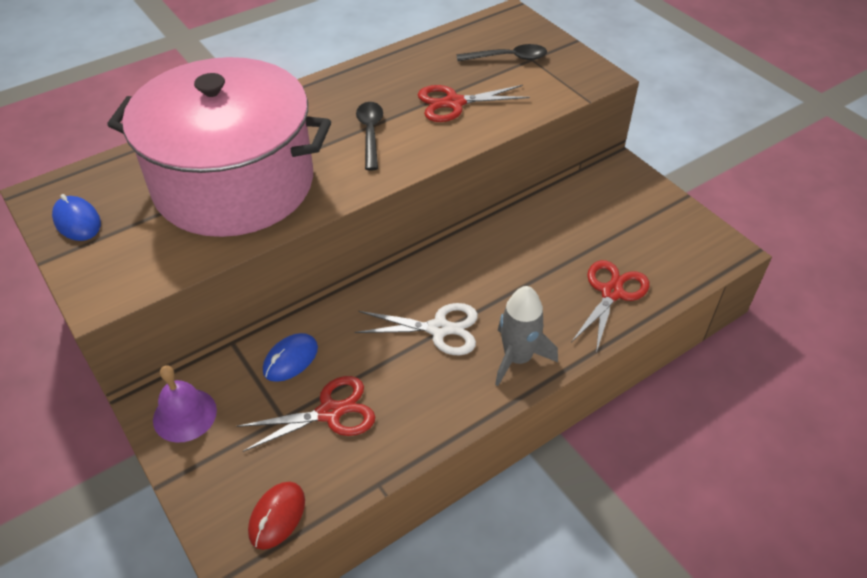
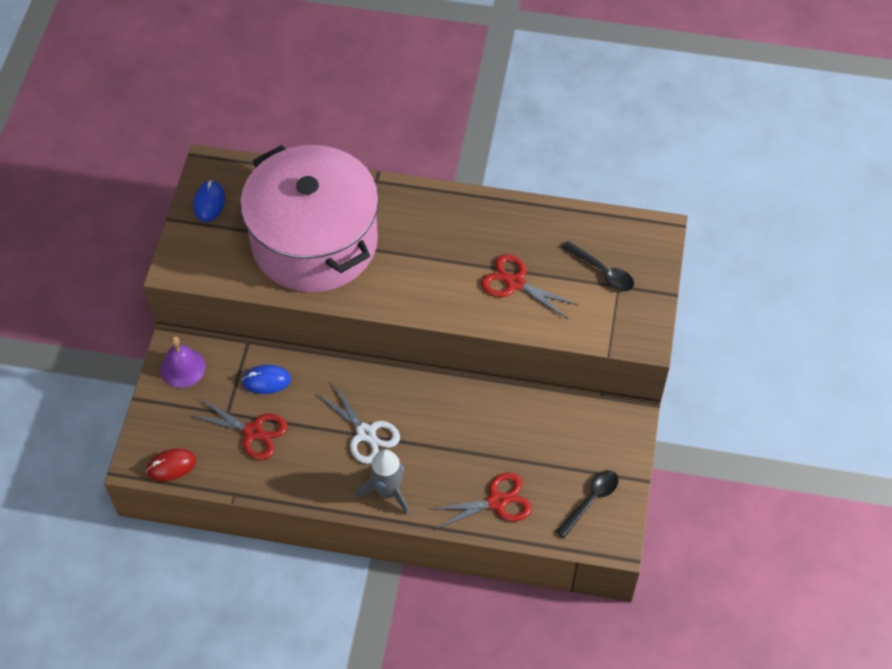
camera: 45 degrees right, 10 degrees up
(370, 133) = (433, 266): black spoon -> black spoon (591, 500)

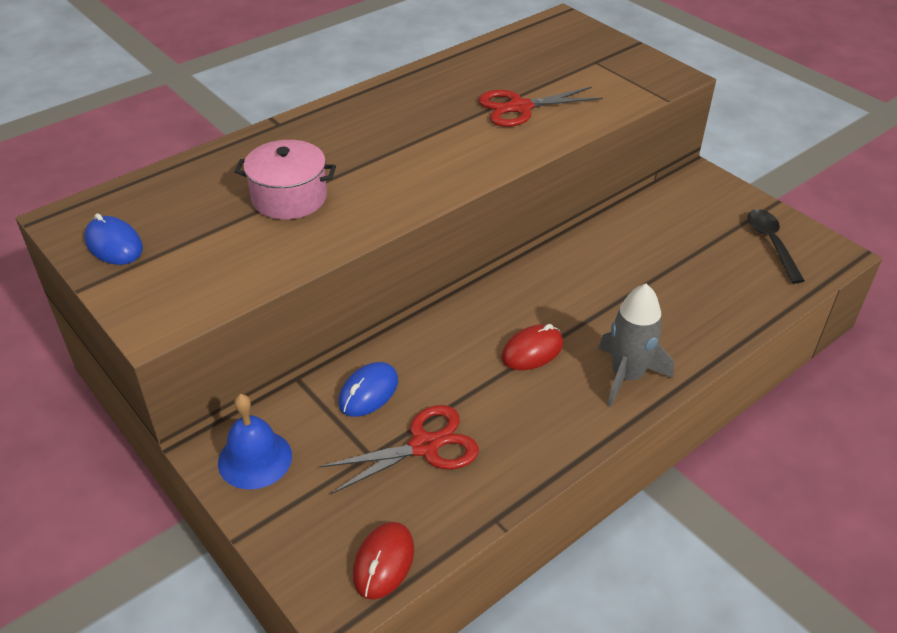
camera: 50 degrees left, 15 degrees down
(183, 368) = (255, 459): purple bell -> blue bell
(314, 242) = (289, 198): pink pot -> pink pot, size x0.41
(366, 433) = (532, 351): white scissors -> red mouse
(497, 501) = (717, 303): red scissors -> none
(602, 272) = (569, 61): black spoon -> none

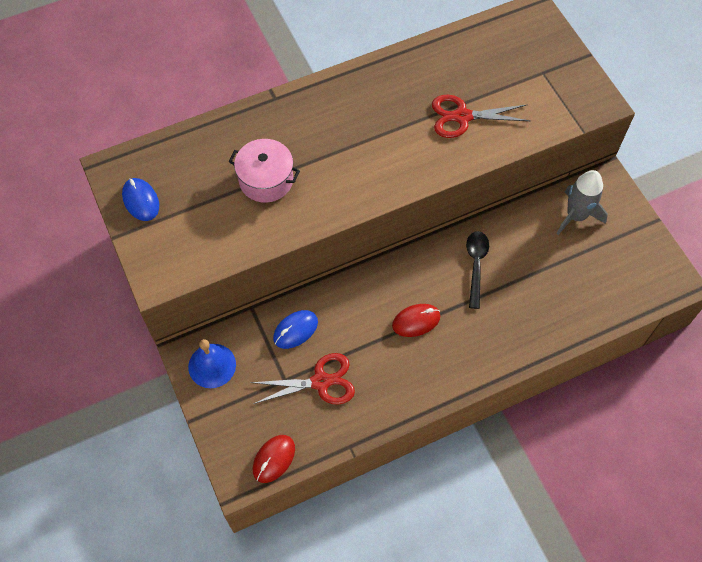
camera: 15 degrees right, 20 degrees up
(627, 376) = (474, 358): grey rocket -> grey rocket (576, 216)
(771, 243) = (632, 261): black spoon -> black spoon (476, 265)

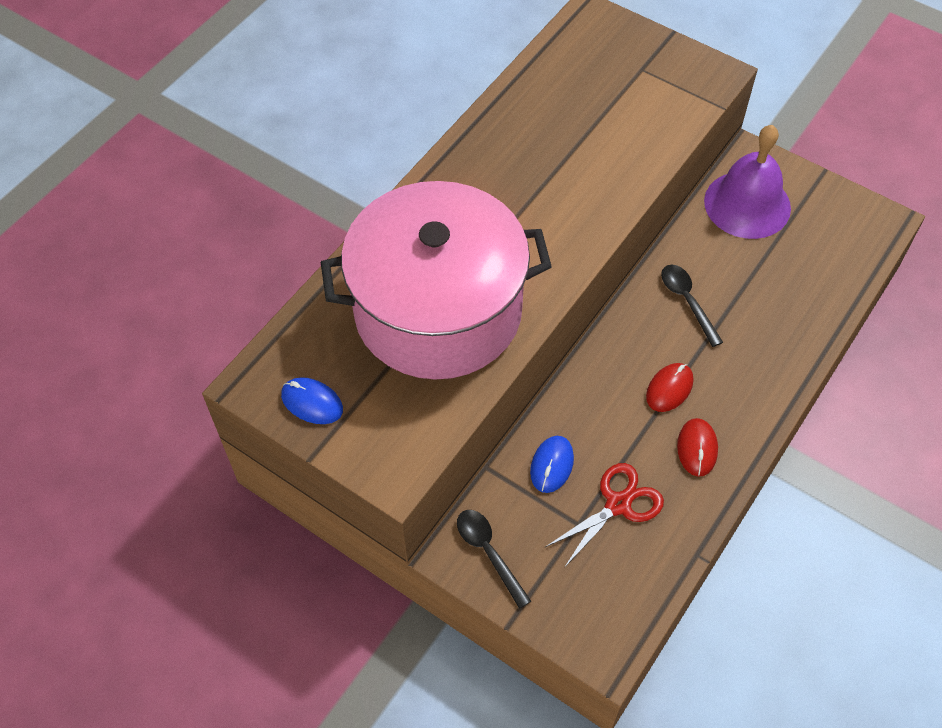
camera: 30 degrees left, 5 degrees down
(212, 365) = (488, 552): blue bell -> black spoon
(266, 180) = (438, 310): pink pot -> pink pot, size x2.42
(274, 459) = (628, 614): red mouse -> red mouse (697, 448)
(462, 117) = (595, 148): red scissors -> none
(576, 216) = (747, 204): grey rocket -> purple bell

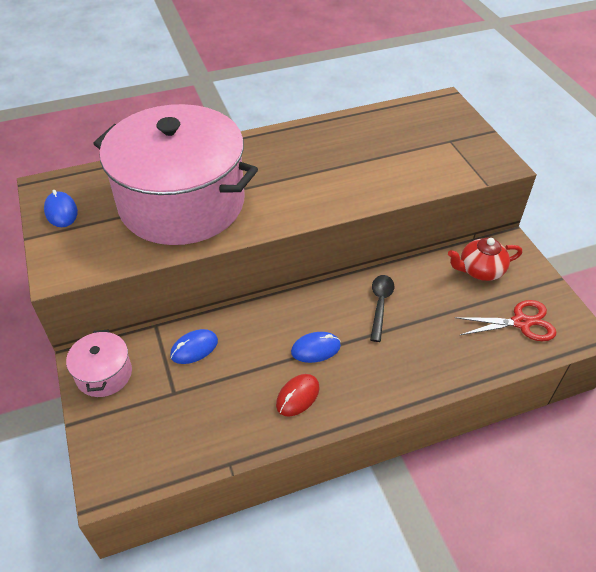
camera: 35 degrees right, 10 degrees down
(488, 552) = (104, 374): black spoon -> pink pot
(618, 504) = (210, 397): red scissors -> red scissors (521, 322)
(669, 389) = (316, 349): red mouse -> blue mouse
(747, 204) = (480, 270): purple bell -> red teapot

